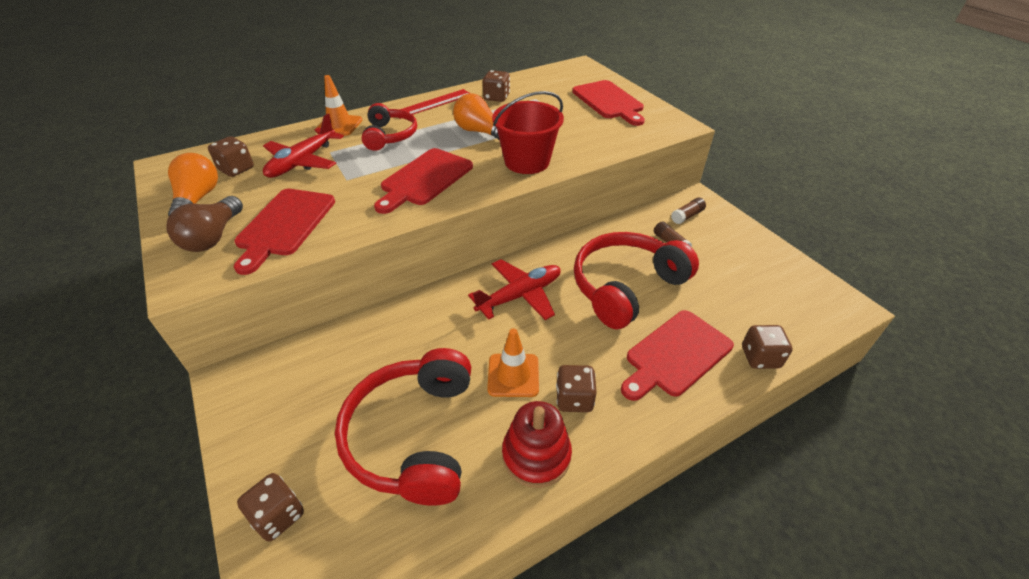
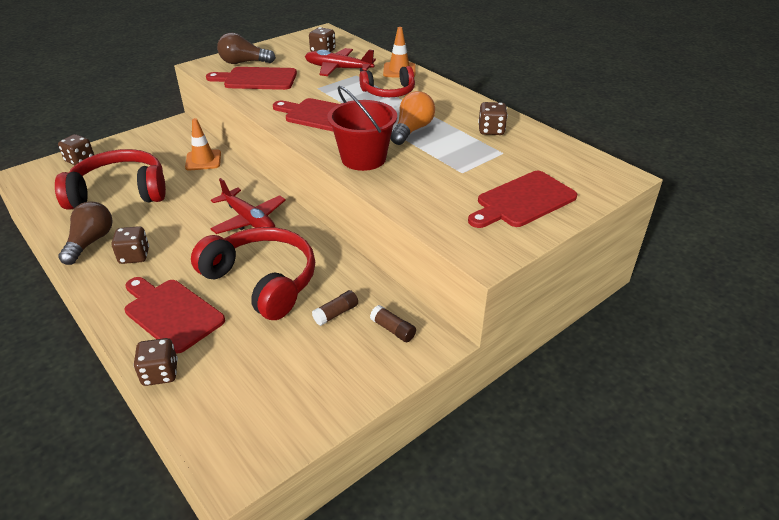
camera: 80 degrees right, 5 degrees down
(198, 199) = (284, 49): orange light bulb -> none
(433, 103) = (459, 101): red ruler -> none
(513, 375) = (162, 225): orange traffic cone -> orange traffic cone (203, 160)
(536, 455) = (90, 242): red stacking toy -> brown light bulb

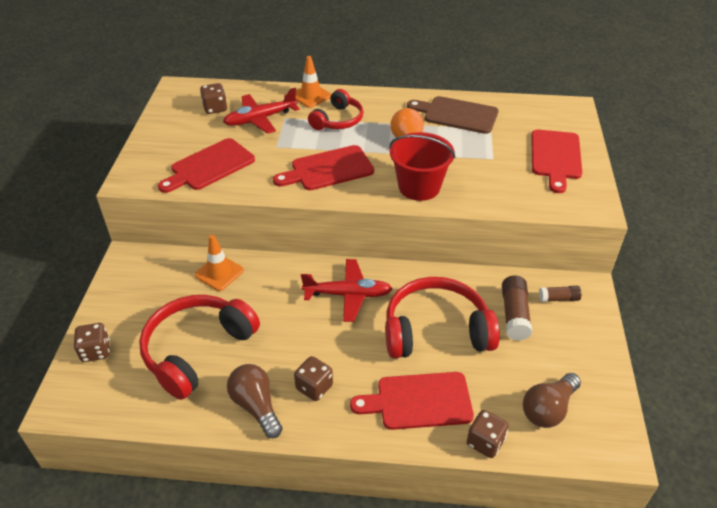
camera: 45 degrees left, 5 degrees up
(244, 62) = (164, 156): brown light bulb -> brown light bulb (548, 409)
(336, 313) = (514, 314): brown glue stick -> brown glue stick, size x1.65
(491, 130) = (457, 115): brown dice -> brown cutting board

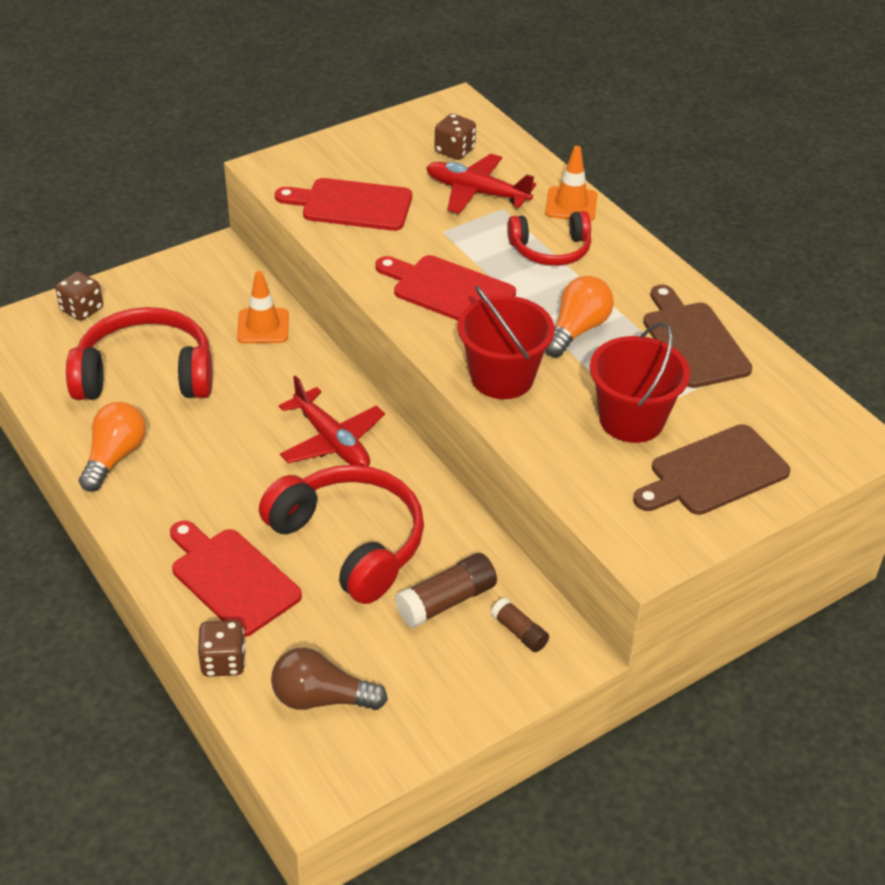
camera: 50 degrees right, 0 degrees up
(256, 406) = (114, 457): brown light bulb -> orange light bulb
(314, 387) = (176, 486): brown dice -> none
(494, 162) = (631, 419): none -> red bucket
(556, 157) = (714, 473): red cutting board -> brown cutting board

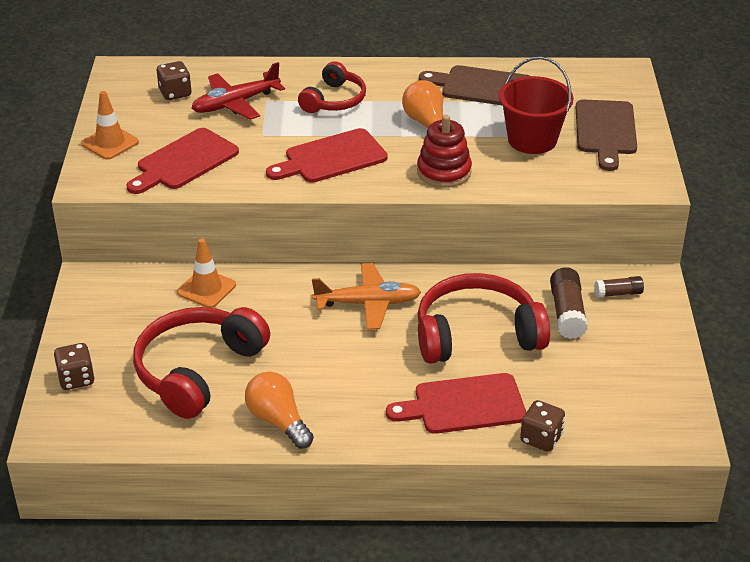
camera: 55 degrees left, 5 degrees down
(321, 698) = (609, 403): brown light bulb -> none
(332, 441) = (368, 303): red plane -> orange plane
(502, 377) = (444, 172): red bucket -> red stacking toy
(571, 204) = (295, 72): orange traffic cone -> orange traffic cone (110, 143)

